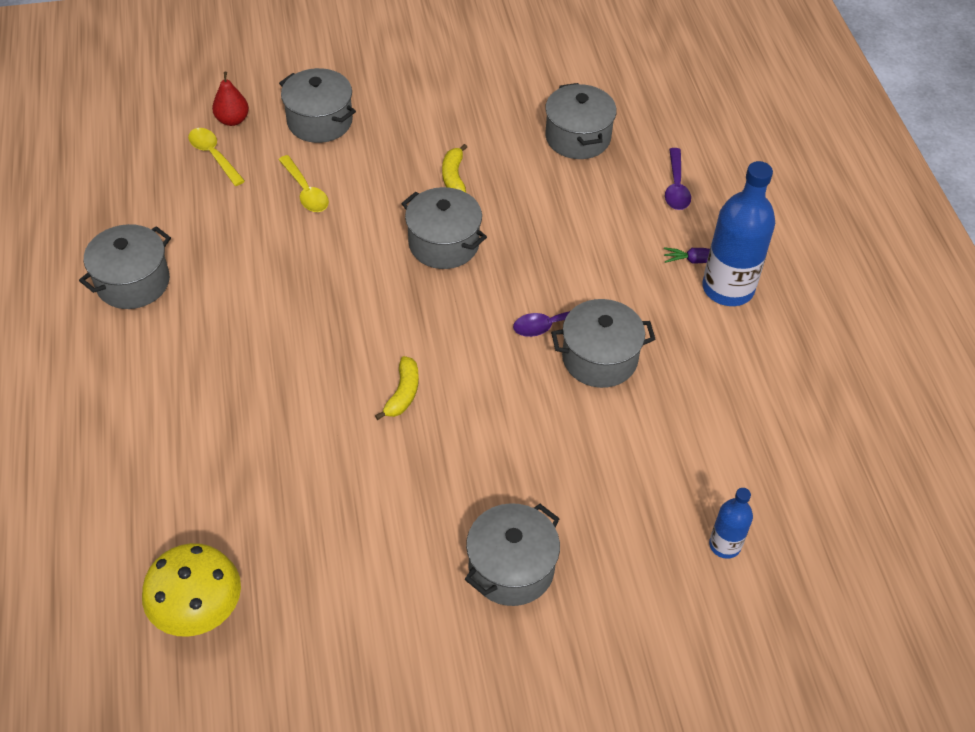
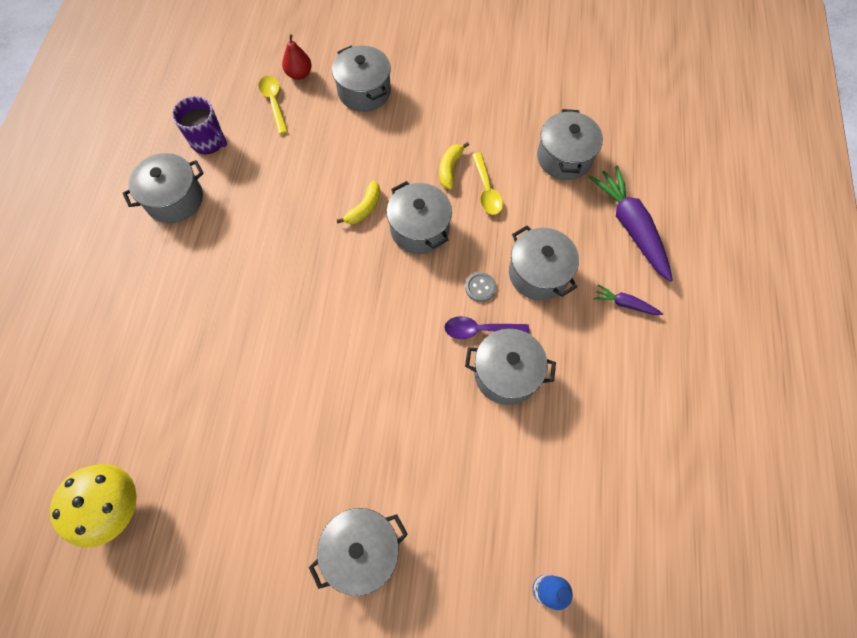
camera: 20 degrees right, 15 degrees up
(149, 213) = (208, 141): none -> purple mug
(306, 191) = (330, 152): yellow spoon -> yellow spoon (486, 190)
(403, 394) = (337, 359): yellow banana -> yellow banana (364, 208)
(536, 284) = (480, 287): none -> grey button
(595, 255) = (538, 273): none -> grey pot
(676, 187) = (630, 226): purple spoon -> purple carrot
(728, 288) = (639, 338): blue bottle -> none

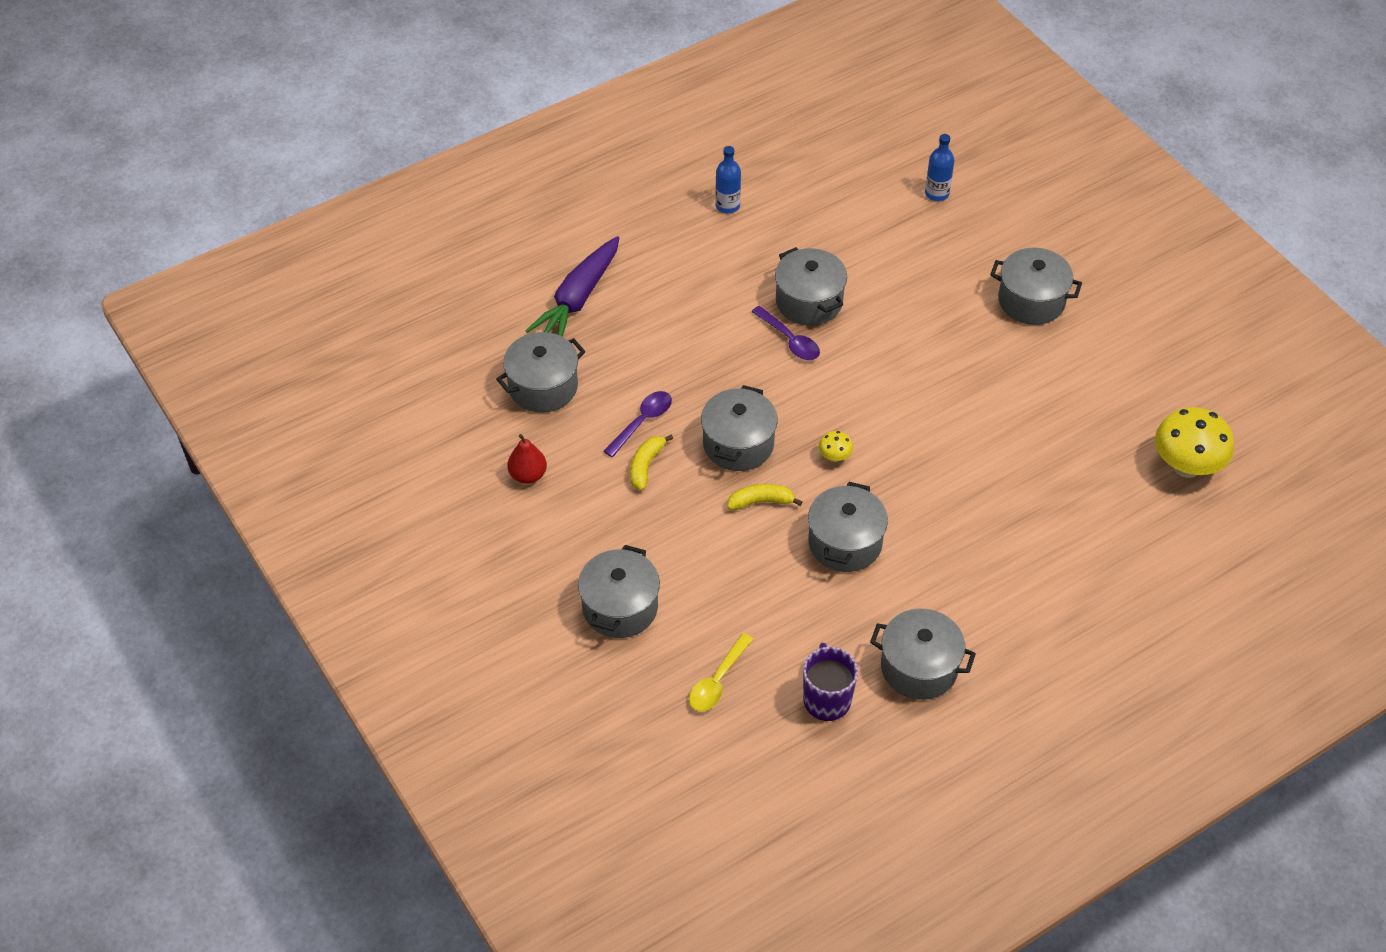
camera: 130 degrees left, 15 degrees down
(299, 74) = (656, 689): red pear -> red pear (528, 475)
(356, 276) = (834, 457): none -> yellow mushroom
(450, 169) = (646, 465): yellow banana -> yellow banana turned 135 degrees clockwise
(480, 287) = (750, 364): grey button -> none
(486, 190) = (642, 422): yellow spoon -> purple spoon
(538, 273) = (694, 333): grey pot -> grey pot (845, 543)
(624, 304) = (664, 264): purple carrot -> none
(658, 397) = (727, 205): none -> blue bottle

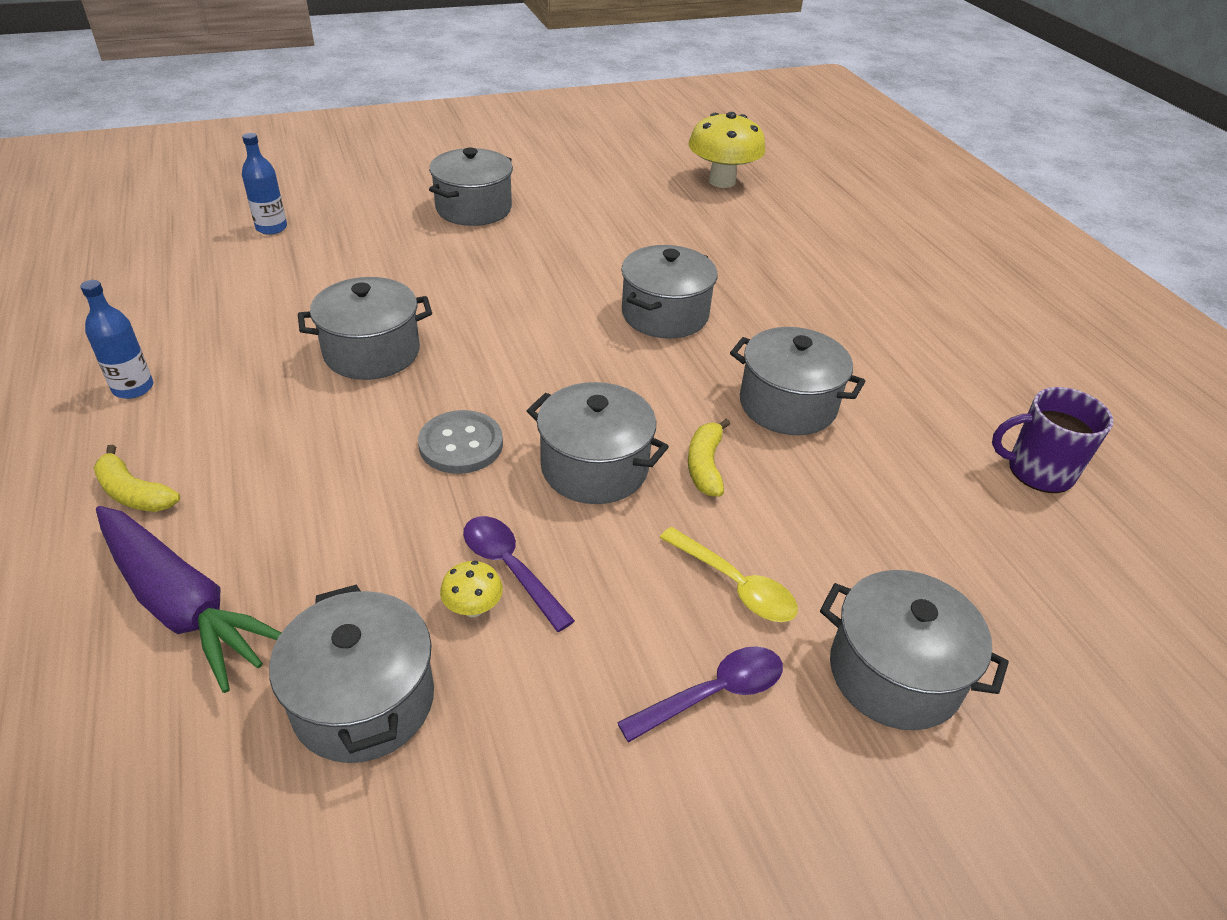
camera: 80 degrees left, 10 degrees down
(528, 475) = (573, 768): red pear -> none
(646, 465) = (603, 581): yellow banana -> yellow banana (134, 493)
(717, 681) = (1027, 575): yellow spoon -> yellow spoon (735, 585)
(735, 373) = (461, 444): none -> grey button
(790, 340) = (429, 382): purple spoon -> purple spoon (713, 693)
(834, 457) = (646, 385): yellow mushroom -> yellow mushroom (473, 608)
(919, 667) = (978, 386): grey pot -> grey pot (664, 314)

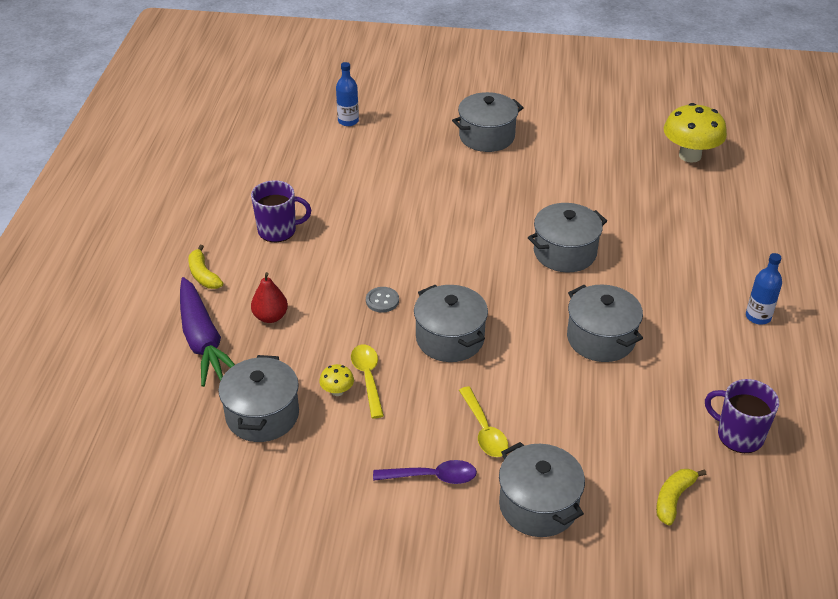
camera: 30 degrees right, 0 degrees up
(133, 388) = (226, 213): blue bottle -> blue bottle (758, 317)
(237, 391) = (278, 230): none -> purple mug
(291, 524) = (270, 317): none -> red pear
(372, 352) = (363, 227): grey pot -> none
(461, 444) = (382, 301): grey button -> grey button, size x0.64
(510, 568) = (368, 378): purple spoon -> yellow spoon
(705, 465) = (517, 359): yellow banana -> yellow banana (673, 499)

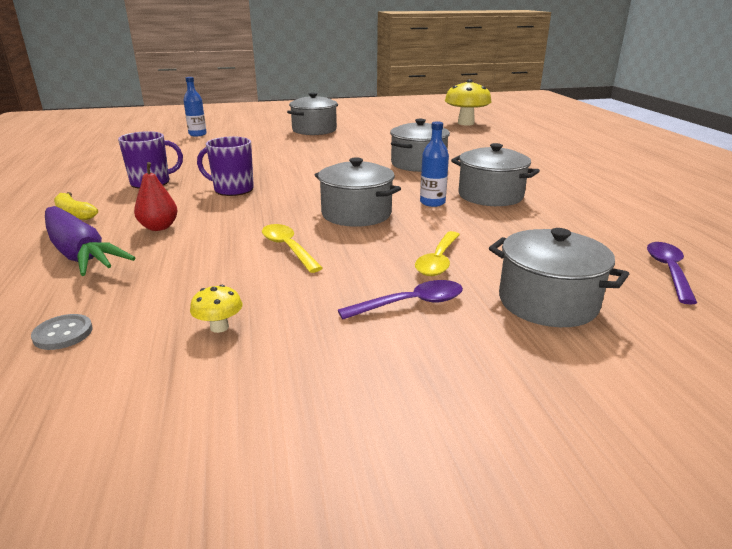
camera: 20 degrees left, 15 degrees down
(262, 415) = (171, 294): grey pot -> none
(337, 391) = (258, 262): yellow mushroom -> yellow mushroom (219, 327)
(382, 301) = (275, 203): grey button -> grey button (63, 334)
(484, 430) = (438, 261): yellow spoon -> yellow spoon turned 60 degrees clockwise
(673, 499) = (668, 271): yellow banana -> purple spoon
(739, 435) = (666, 225): purple mug -> purple mug (232, 189)
(758, 317) = (595, 171): blue bottle -> blue bottle (432, 202)

